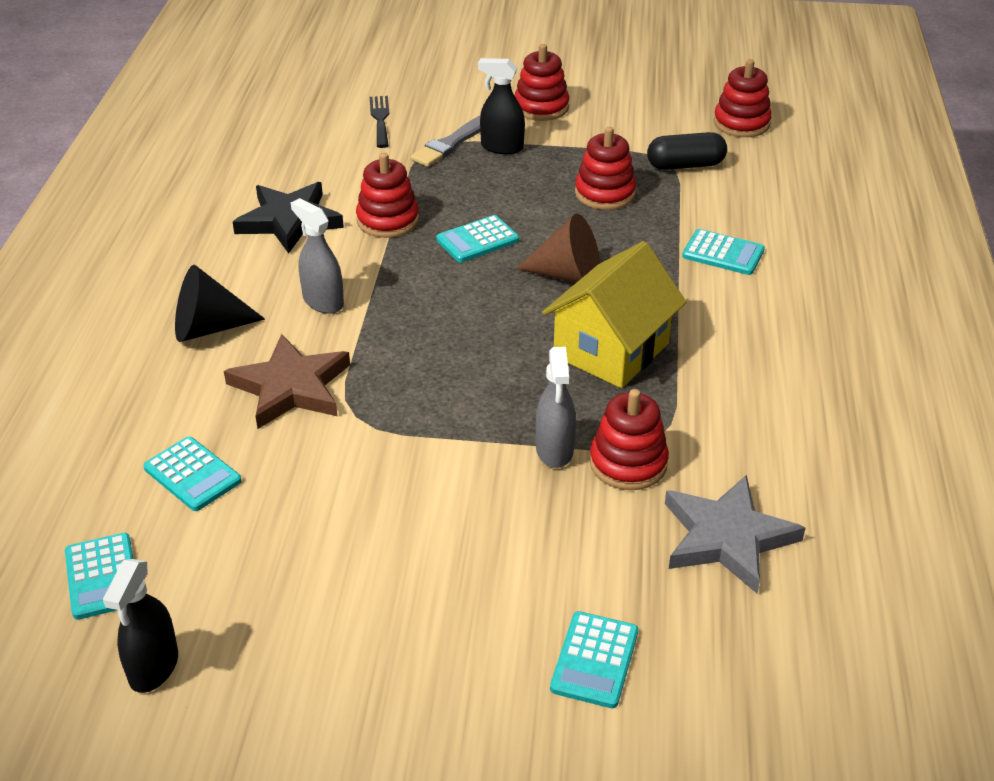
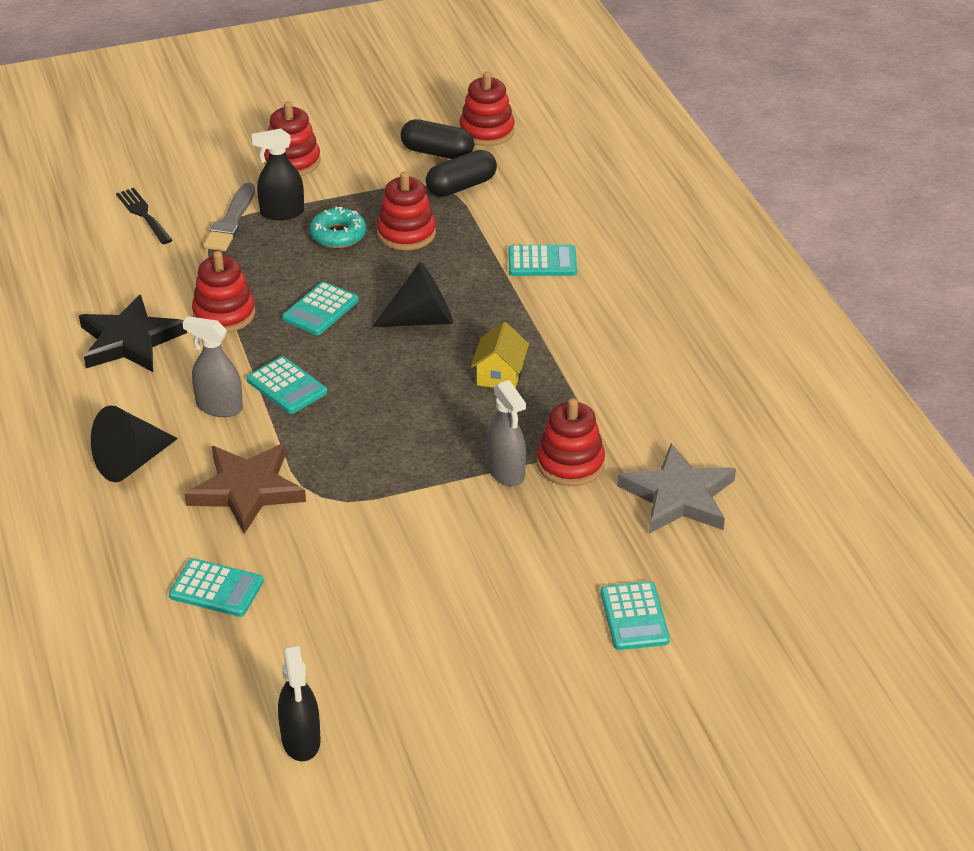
camera: 25 degrees left, 0 degrees up
(102, 577) = (203, 692): turquoise calculator -> turquoise calculator (286, 386)
(540, 179) = (338, 235): none -> turquoise donut
(568, 275) = (422, 319): brown cone -> black cone
(611, 350) = (500, 375): yellow house -> yellow house, size x0.52
(681, 131) = (437, 152): none -> black capsule

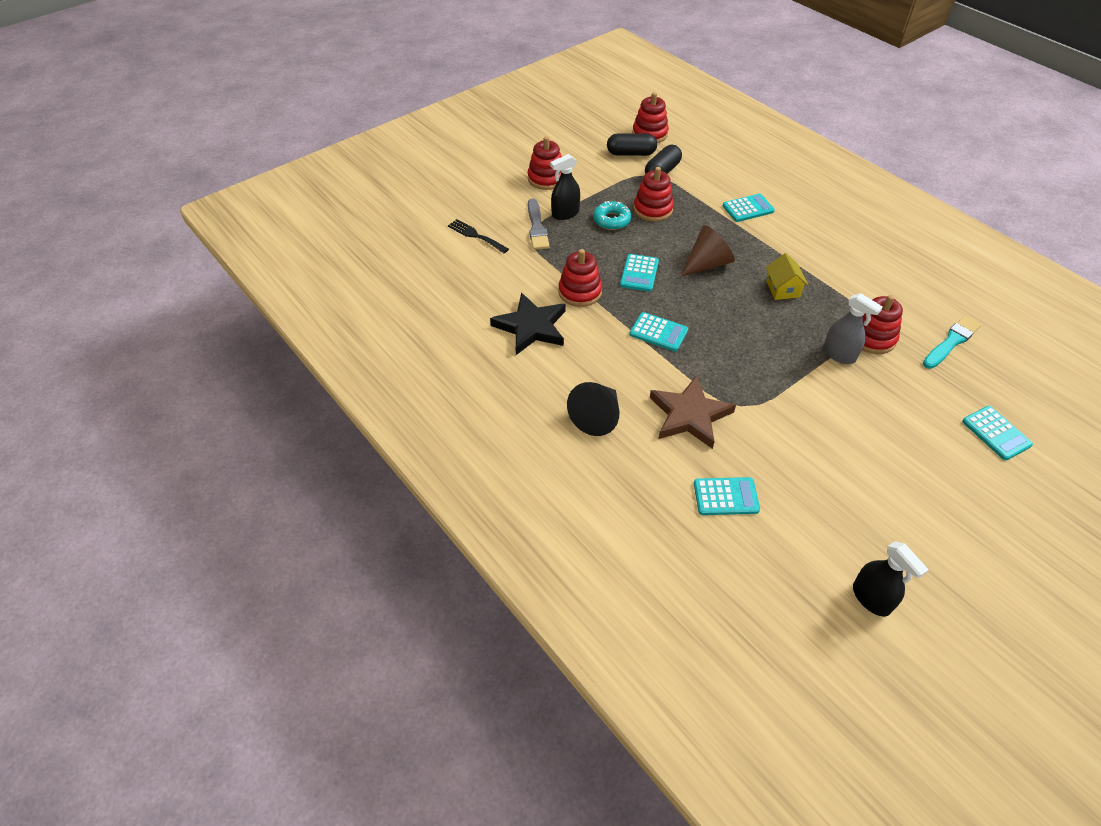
camera: 20 degrees left, 10 degrees up
(219, 407) = (626, 359): grey spray bottle -> none
(422, 319) = (707, 264): black cone -> brown cone
(678, 496) = (951, 342): grey star -> turquoise brush

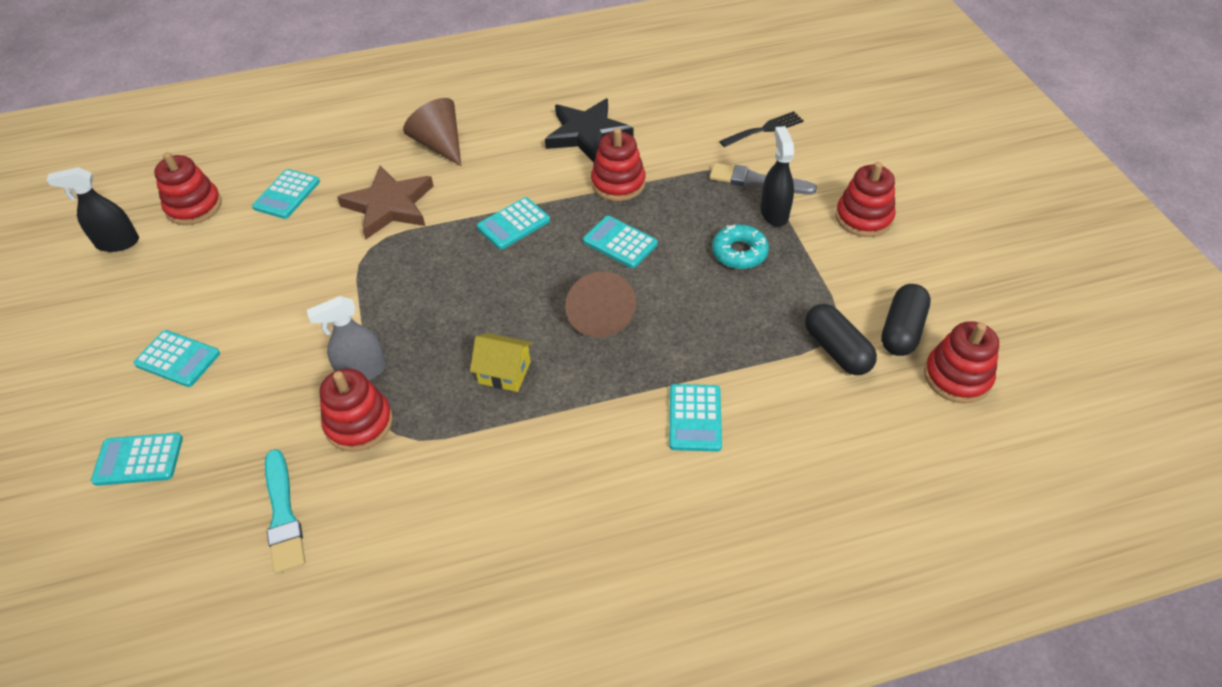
camera: 115 degrees right, 0 degrees up
(597, 417) = (439, 144): black cone -> brown cone
(653, 209) = (744, 303): red stacking toy -> red stacking toy (194, 207)
(921, 464) = (178, 359): none -> turquoise calculator

